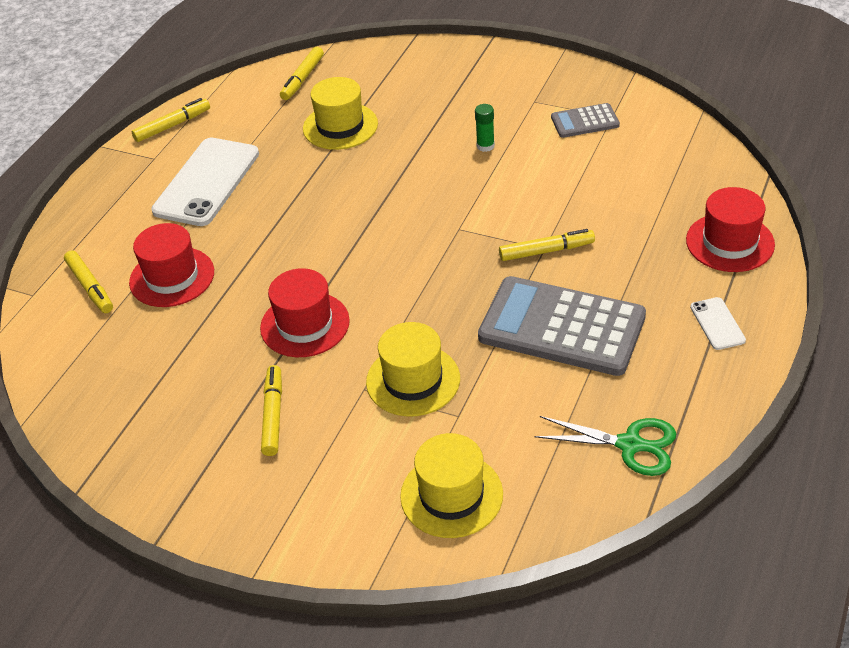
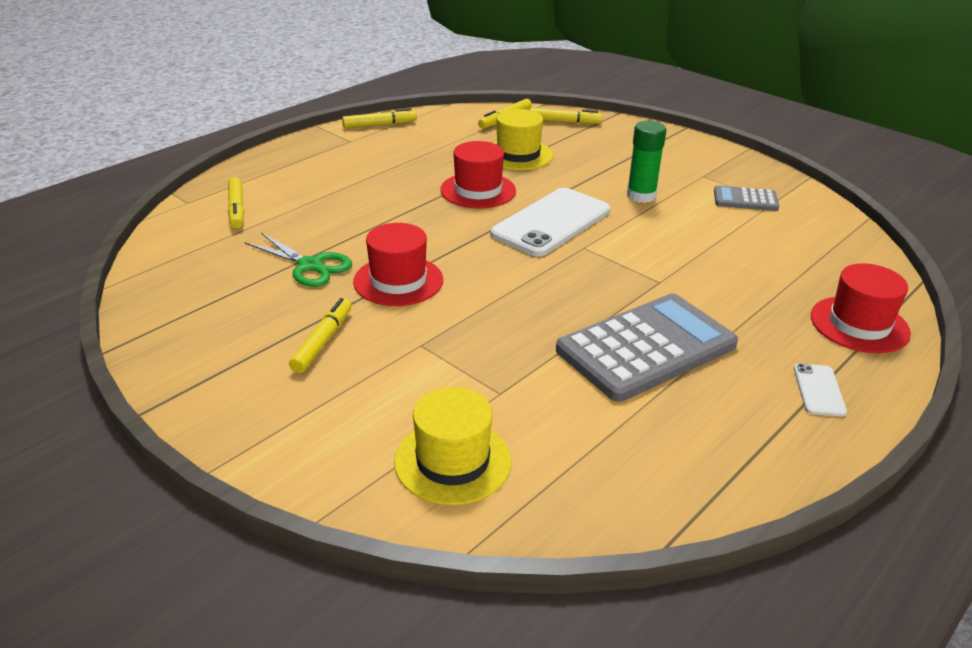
camera: 15 degrees right, 10 degrees down
(172, 277) = (307, 219): red hat -> red hat (478, 190)
(207, 182) = (382, 165): white phone -> white phone (551, 222)
(413, 380) = (472, 351): yellow hat -> none
(485, 146) = (641, 196): green glue stick -> green glue stick, size x1.67
(546, 251) = (661, 284): yellow marker -> yellow marker (565, 122)
(562, 327) = (646, 348): grey calculator -> grey calculator turned 105 degrees clockwise
(630, 444) = (671, 473): green scissors -> green scissors (310, 266)

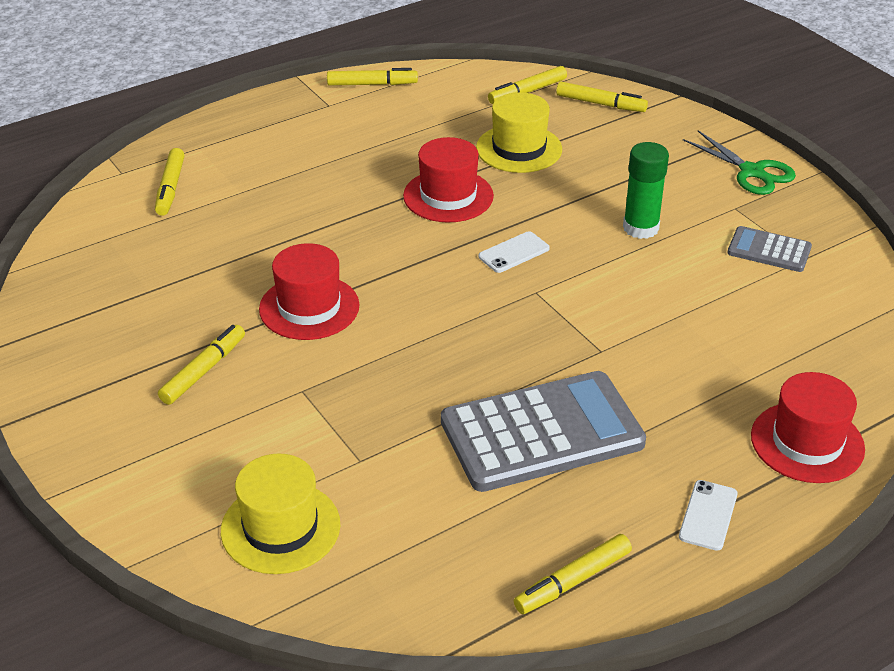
camera: 15 degrees right, 5 degrees up
(310, 266) = (223, 274): green scissors -> green scissors (752, 172)
(551, 222) = (514, 252): white phone -> white phone, size x0.45
(740, 462) = (573, 581): none -> yellow marker

